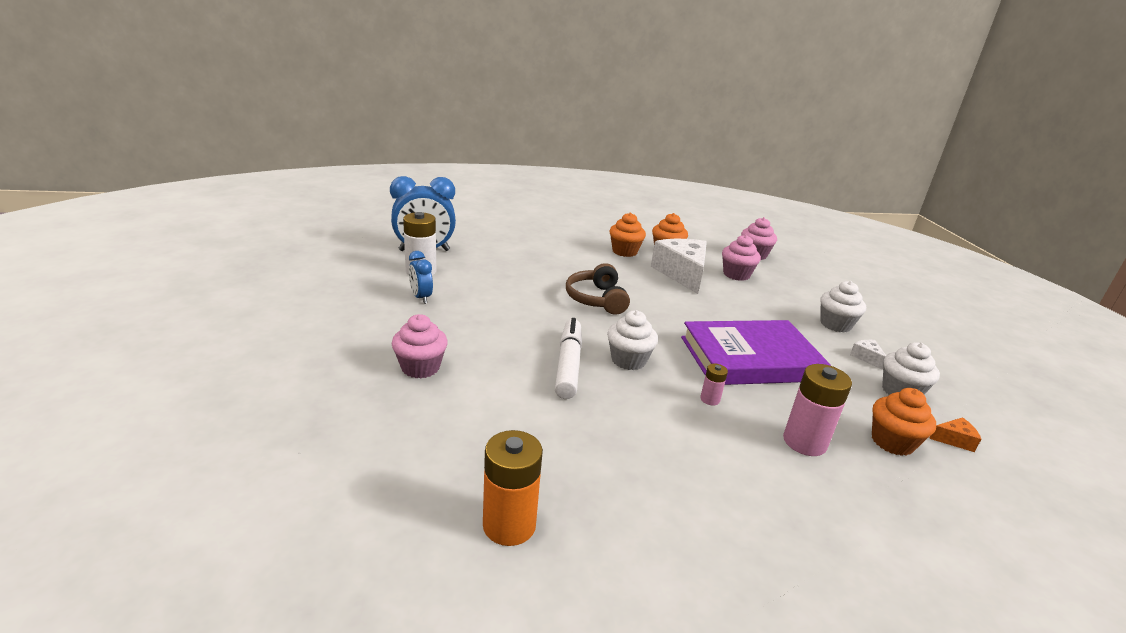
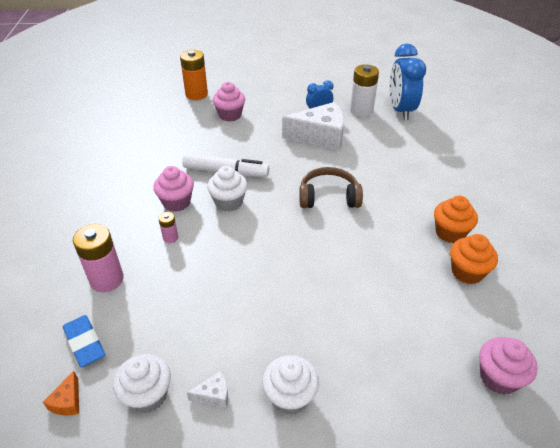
camera: 100 degrees right, 15 degrees up
(509, 525) = (95, 142): orange battery -> orange battery (196, 94)
(682, 274) = (402, 272): white cheese -> white cheese (320, 136)
(736, 275) = (416, 329): pink cupcake -> pink cupcake (176, 202)
(750, 359) = (223, 281): purple book -> none
(892, 442) = (85, 343): orange cupcake -> blue eraser

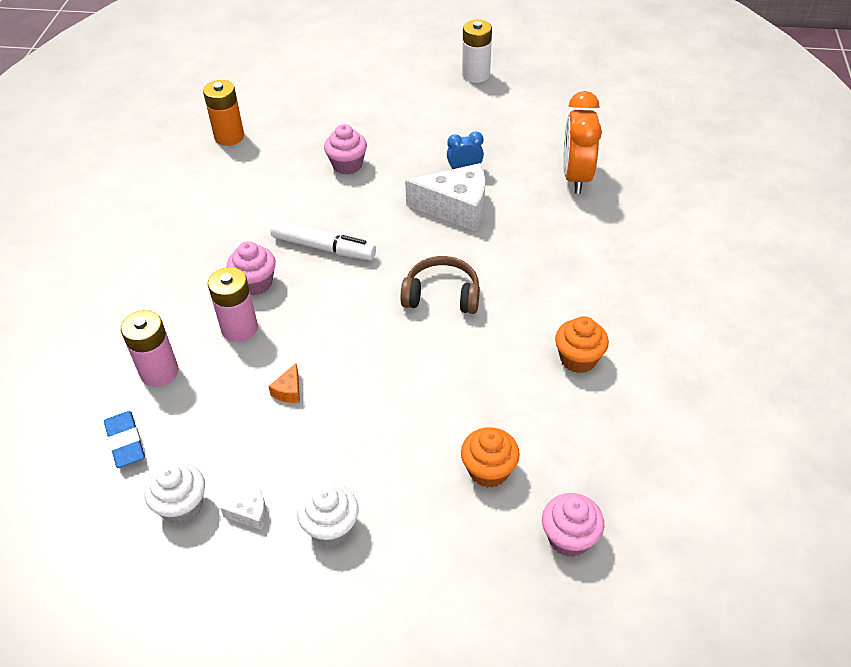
camera: 10 degrees right, 5 degrees up
(67, 401) = (100, 501): orange cheese -> orange cheese (289, 391)
(170, 238) = (239, 328): pink battery -> pink battery, size x2.01
(196, 94) = (311, 129): orange battery -> orange battery (229, 137)
(229, 202) = (317, 290): white cupcake -> none
(361, 110) = (522, 173): white battery -> white battery (476, 75)
(400, 110) = (576, 177): blue clock -> orange clock
(467, 272) = (580, 411): orange cupcake -> orange cupcake (488, 470)

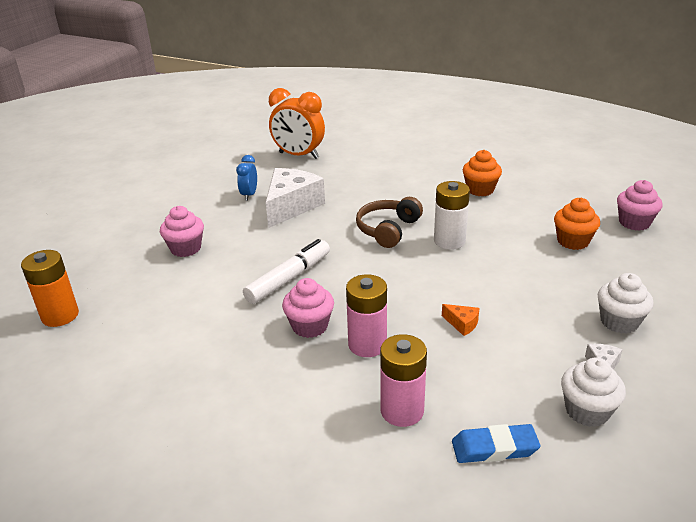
camera: 70 degrees left, 15 degrees down
(476, 75) = (133, 169): white battery -> white battery (449, 241)

